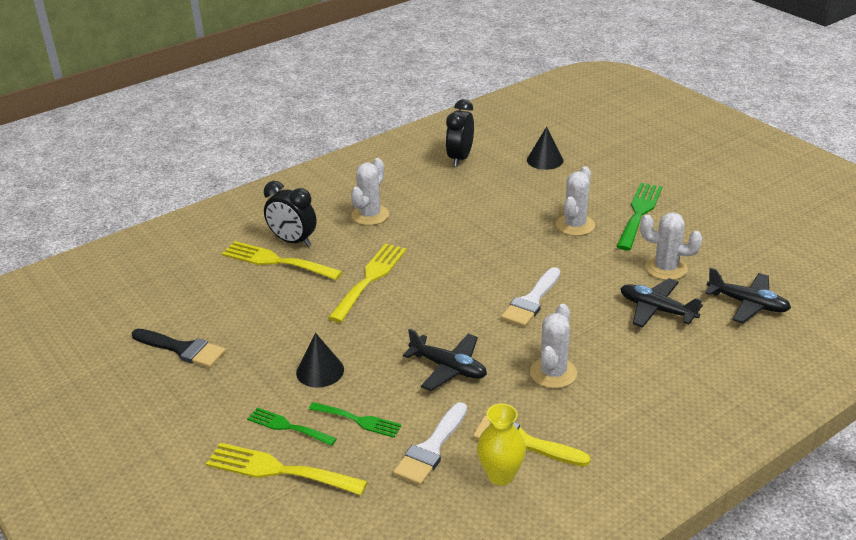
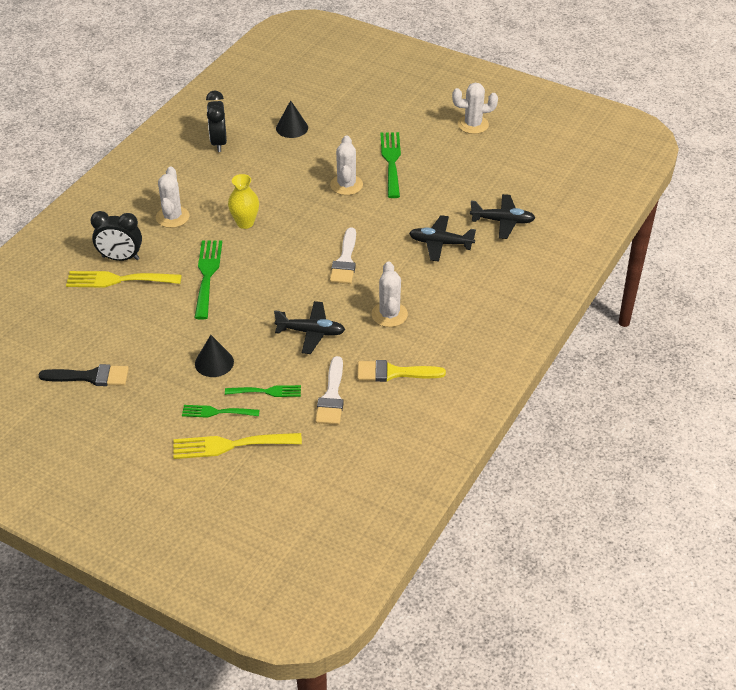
camera: 25 degrees left, 10 degrees up
(370, 279) = (207, 275): yellow fork -> green fork
(500, 475) = (390, 400): yellow vase -> yellow vase (245, 223)
(666, 268) = (432, 206): white cactus -> white cactus (473, 125)

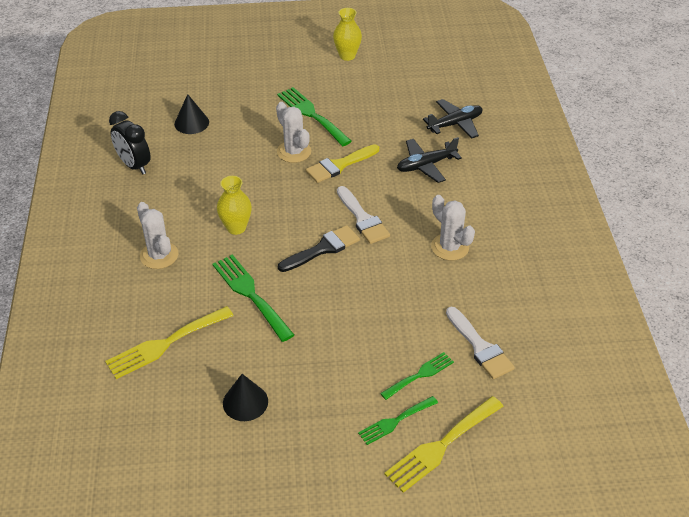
camera: 35 degrees left, 0 degrees up
(90, 377) = (235, 458): black brush -> black brush (323, 249)
(120, 258) = (146, 321): black clock -> none
(214, 362) = (343, 374): black cone -> black cone (245, 402)
(311, 332) = (400, 298): black plane -> none
(394, 373) = (508, 296): yellow brush -> yellow brush (339, 165)
(473, 125) = (347, 56): white cactus -> yellow vase

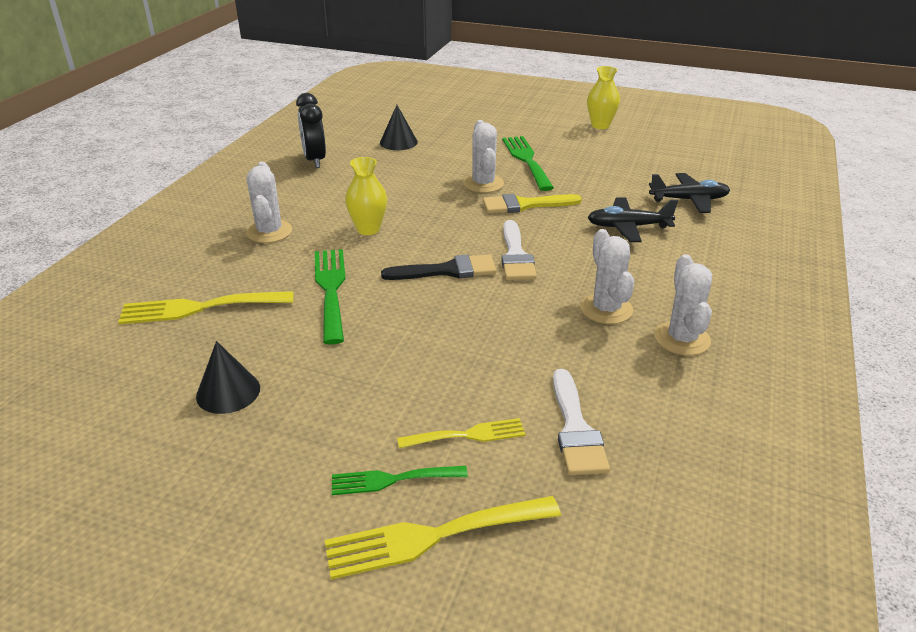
camera: 25 degrees right, 10 degrees down
(420, 375) = (468, 435): green fork -> yellow fork
(508, 256) = (682, 339): none -> white cactus

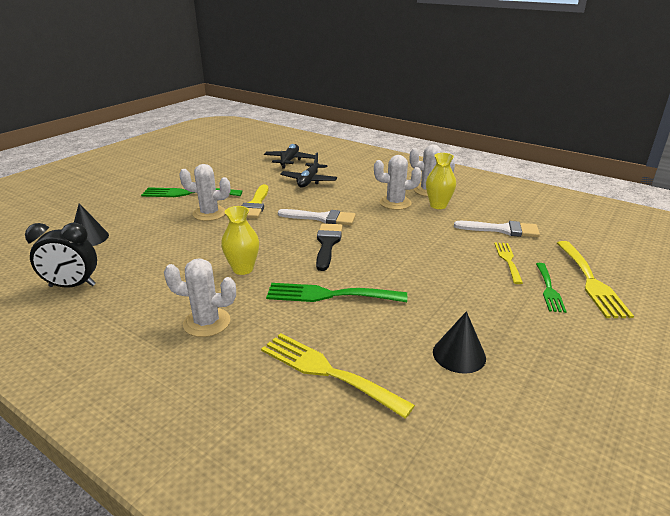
camera: 75 degrees left, 5 degrees down
(199, 308) = (327, 371): yellow fork -> yellow fork turned 120 degrees clockwise
(600, 125) = (161, 162): yellow vase -> yellow vase (438, 205)

